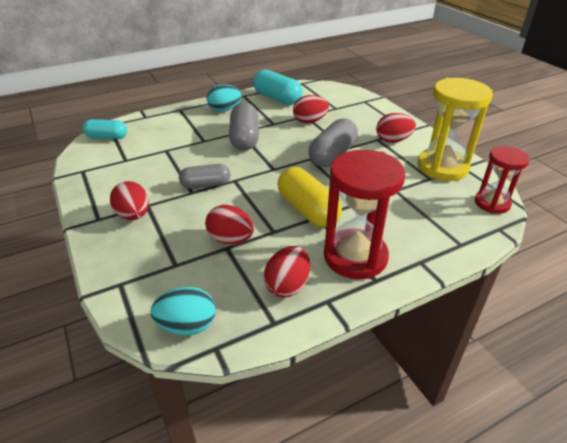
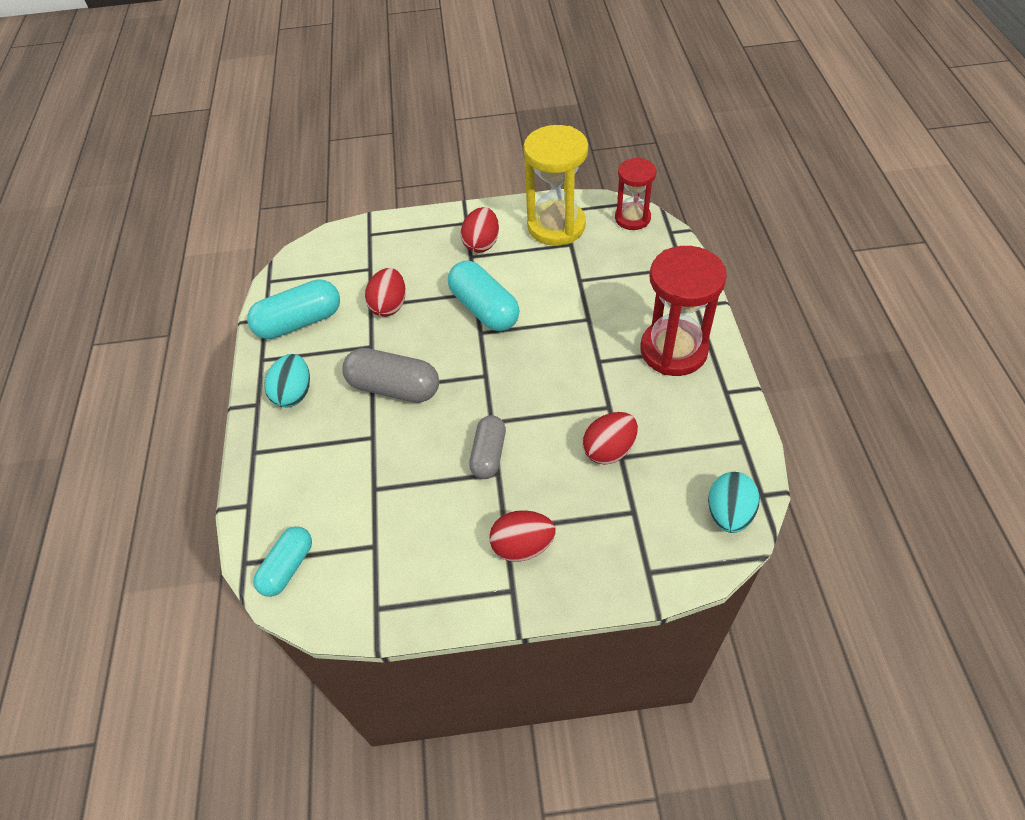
camera: 65 degrees left, 15 degrees up
(287, 286) = (697, 417): red egg -> none
(308, 210) = (583, 365): yellow capsule -> none
(332, 155) = (484, 309): grey capsule -> turquoise capsule

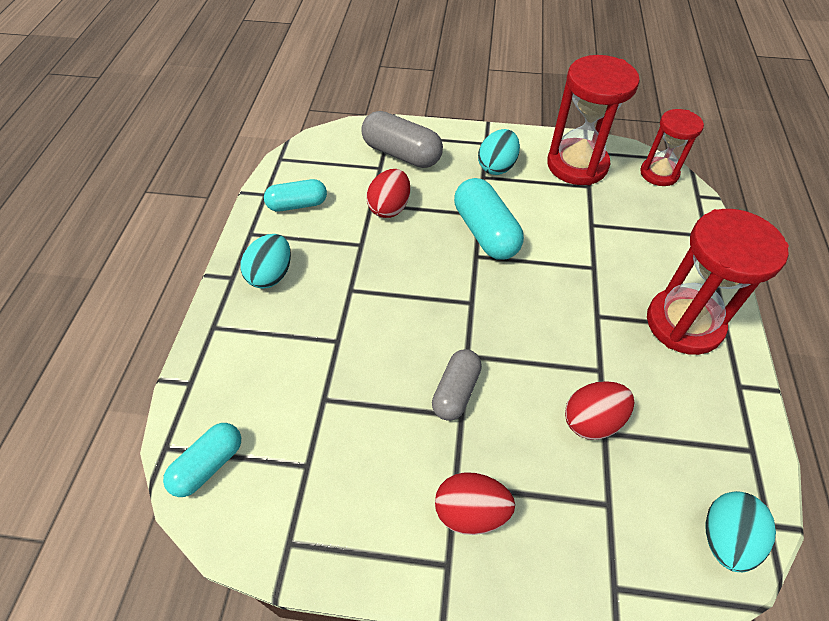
camera: 10 degrees right, 0 degrees up
(299, 322) = (297, 205): turquoise capsule -> turquoise capsule, size x0.65
(394, 387) = (373, 293): grey capsule -> grey capsule (402, 154)
(481, 244) = (497, 167): red egg -> turquoise egg
(556, 226) = (577, 165): yellow hourglass -> red hourglass

